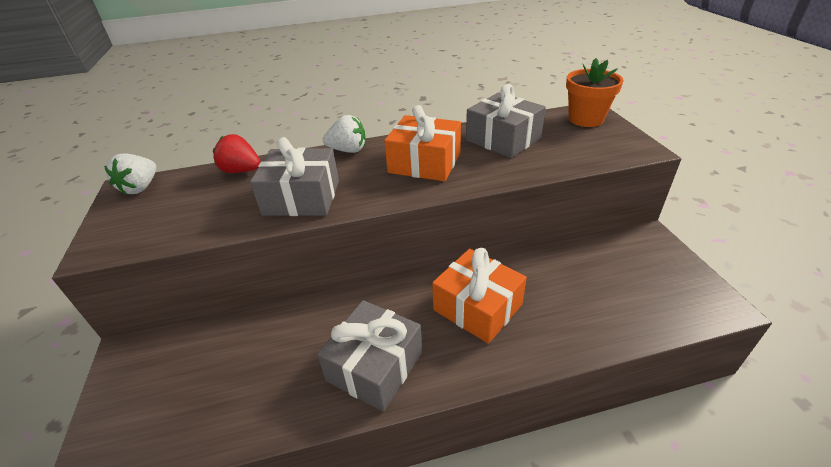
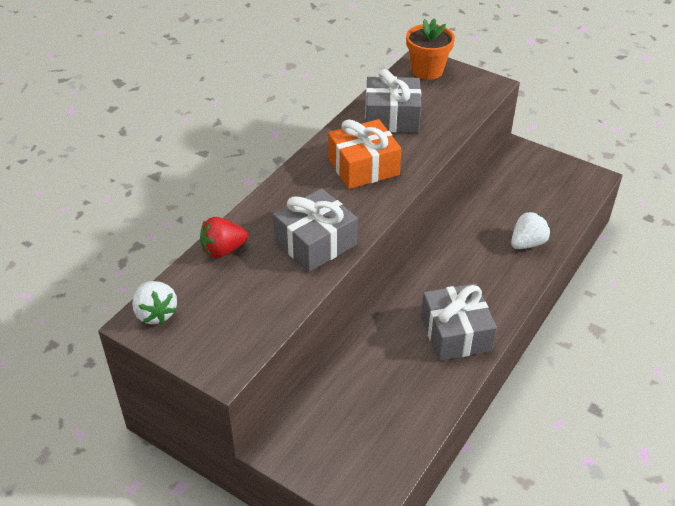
camera: 45 degrees left, 5 degrees up
(348, 150) = (285, 185): white strawberry -> white strawberry (527, 243)
(477, 307) = (471, 260): orange gift -> none

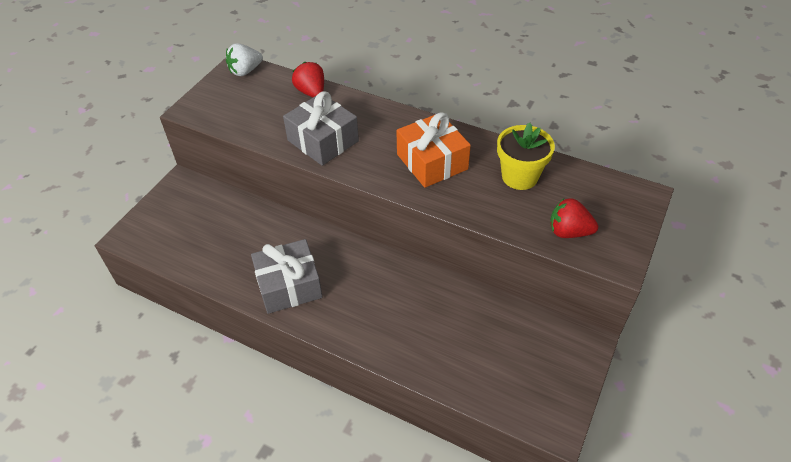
camera: 85 degrees right, 5 degrees up
(392, 117) = (519, 177): grey gift -> yellow flower pot
(427, 70) = (622, 201): orange flower pot -> none
(460, 102) = (568, 232): none -> red strawberry
(527, 243) = (419, 347): white strawberry -> none

